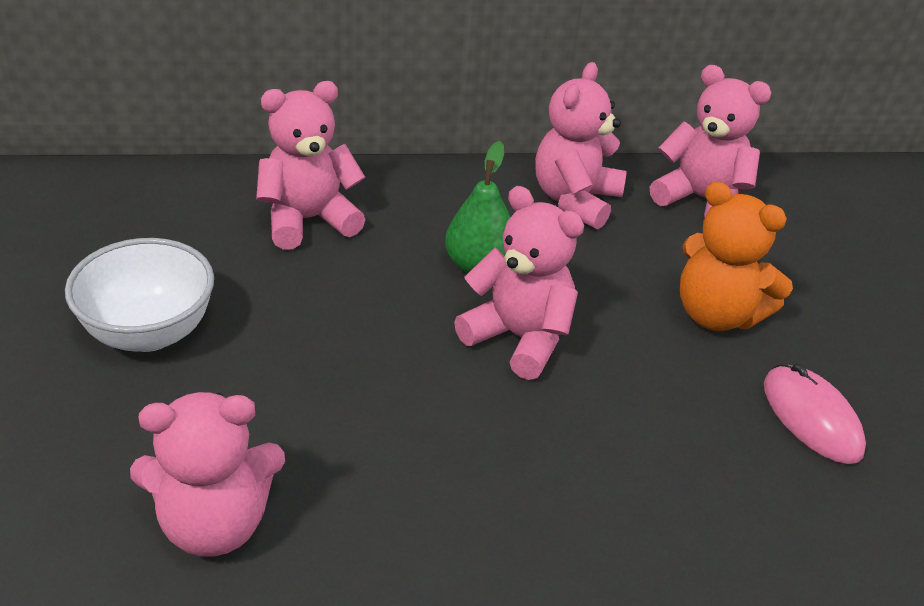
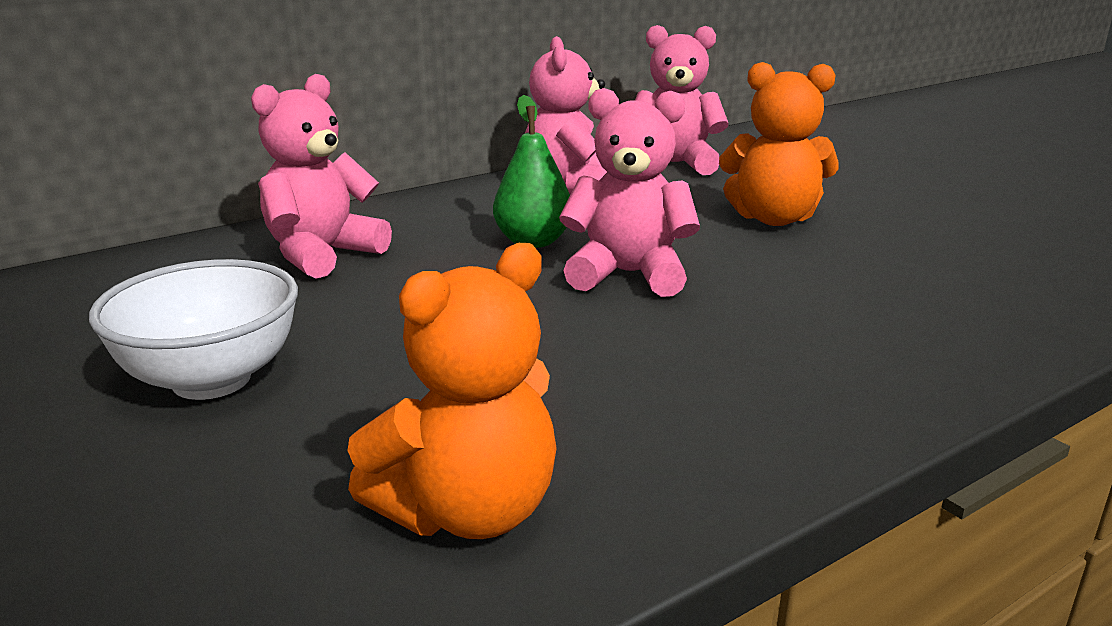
camera: 25 degrees left, 15 degrees down
(215, 524) = (468, 511): pink teddy bear -> orange teddy bear
(811, 418) = (926, 253): pink mouse -> none

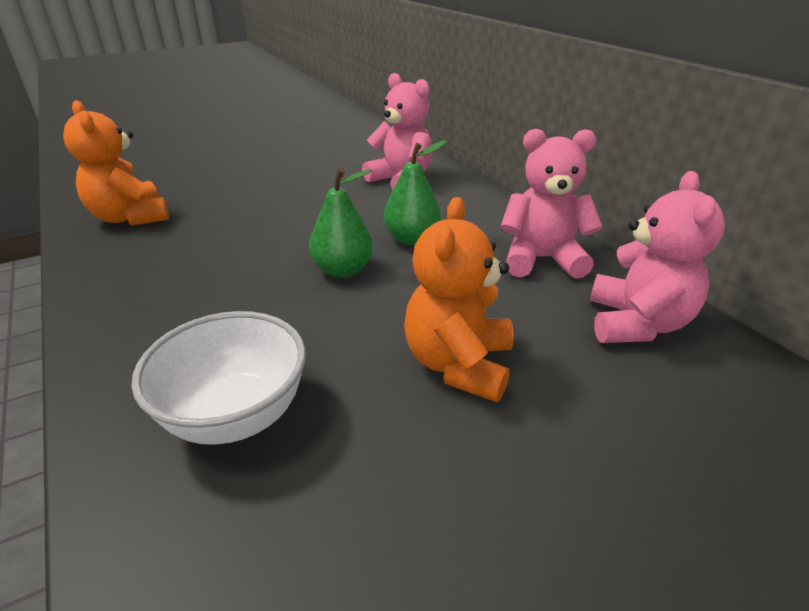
camera: 95 degrees right, 10 degrees up
(211, 380) = (269, 170): white bowl -> white bowl (236, 415)
(628, 274) = (343, 270): pink teddy bear -> green pear

